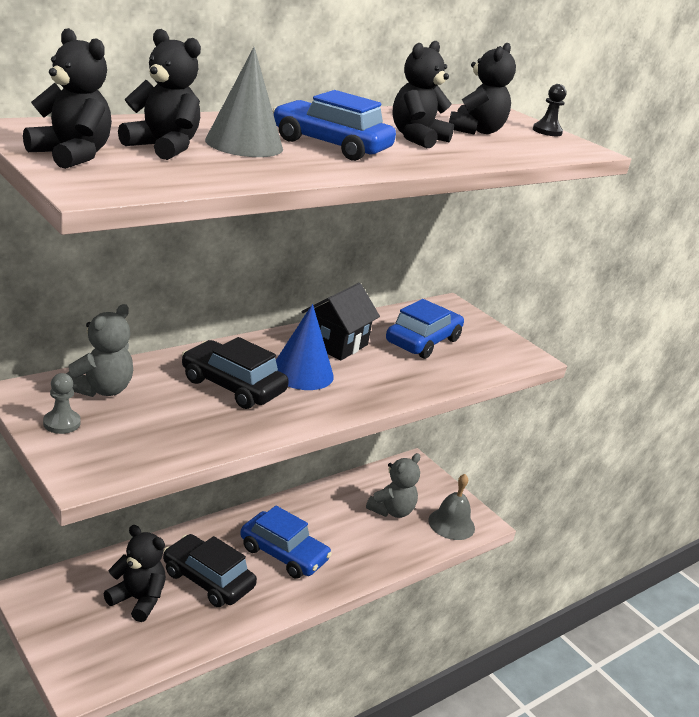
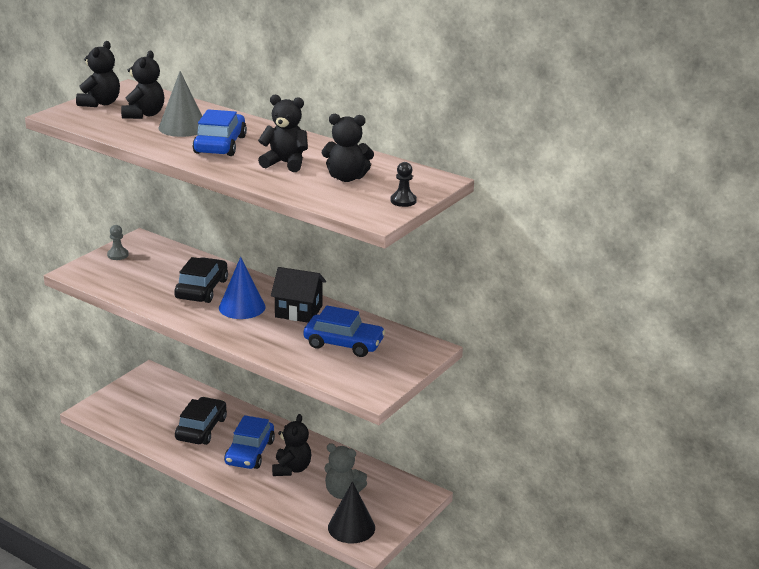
camera: 75 degrees right, 0 degrees up
(101, 389) = (161, 256): grey teddy bear -> none
(138, 600) = (166, 409): black teddy bear -> black teddy bear (291, 469)
(451, 524) = (351, 527): grey bell -> black cone

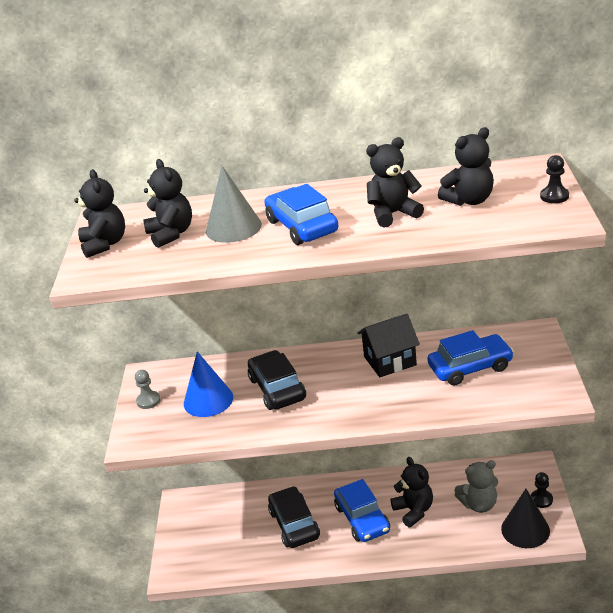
camera: 30 degrees left, 5 degrees up
(242, 307) = (338, 385): blue cone -> blue cone (208, 400)
(393, 517) = (541, 499): none -> black pawn

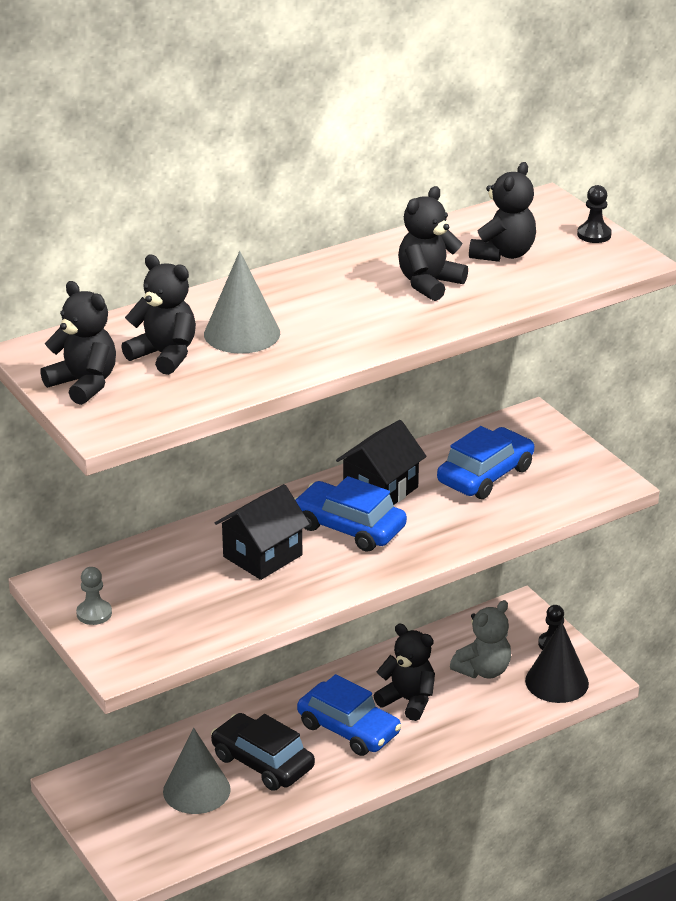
camera: 35 degrees left, 0 degrees up
(208, 400) = (180, 592): blue cone -> none
(243, 530) = (196, 790): none -> grey cone
(277, 389) = (262, 556): black car -> black house
(302, 226) = (331, 317): blue car -> blue car (349, 527)

